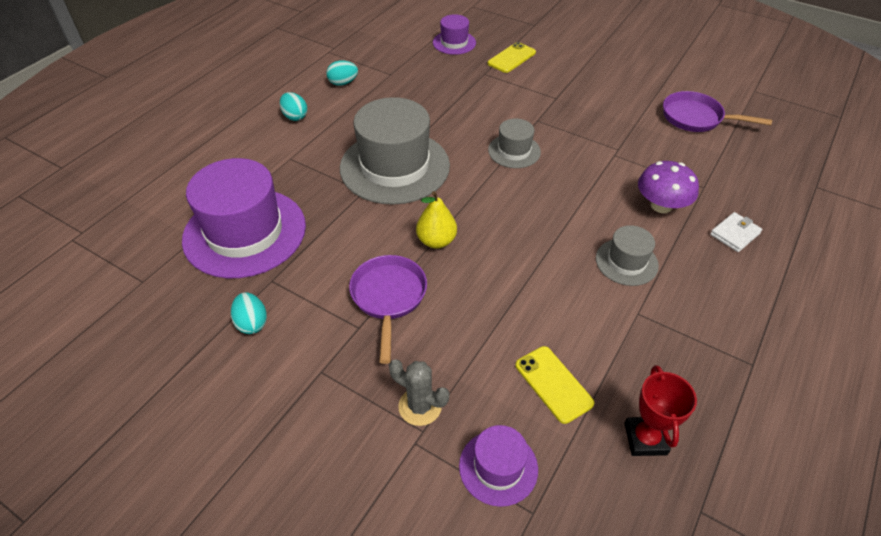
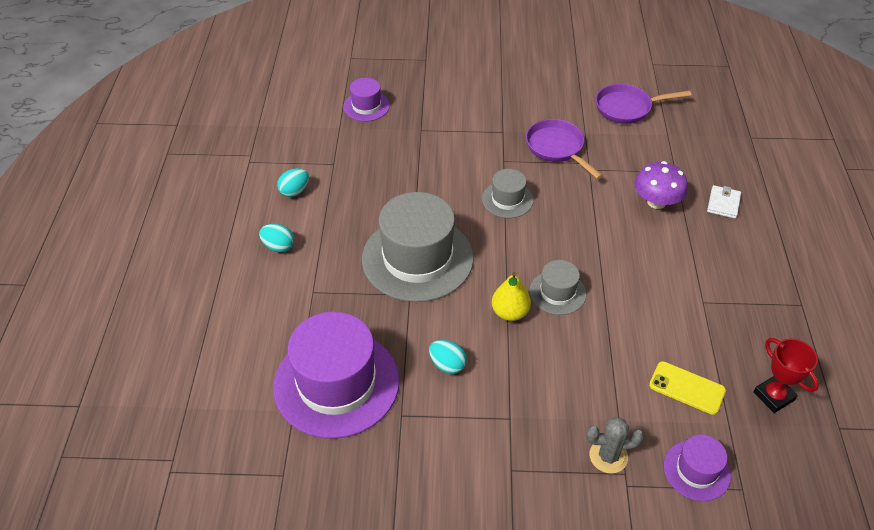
camera: 30 degrees left, 0 degrees up
(252, 323) = (418, 460): turquoise egg -> turquoise egg (447, 365)
(388, 297) = (512, 381): purple pan -> purple pan (557, 148)
(511, 58) = (432, 104): yellow phone -> none
(626, 262) = (666, 263): grey hat -> grey hat (557, 292)

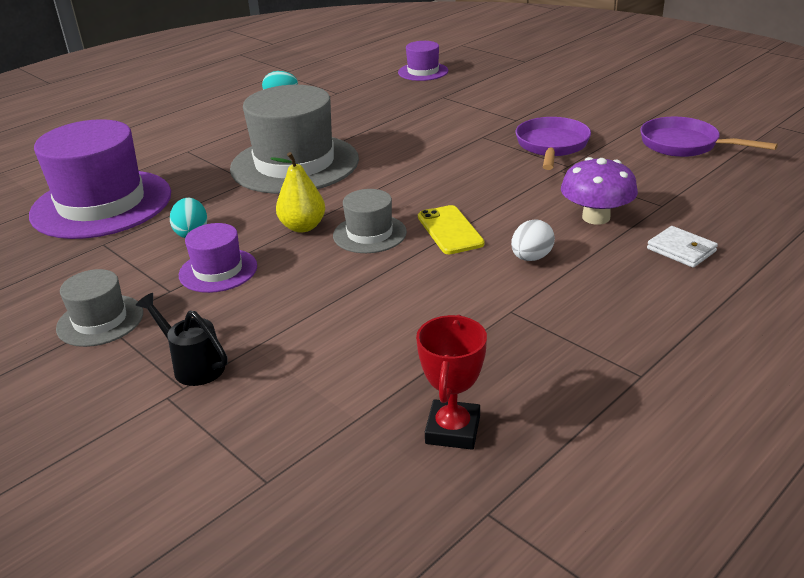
camera: 45 degrees right, 15 degrees down
(278, 246) = (213, 120): turquoise egg -> none
(507, 199) = (439, 160): grey hat -> grey hat (100, 320)
(608, 456) = (193, 365): grey cactus -> black watering can
(664, 255) = (531, 258): none -> white egg
(687, 388) = (365, 364): yellow phone -> yellow phone (450, 230)
(696, 470) = (250, 432): purple hat -> purple hat (218, 270)
(723, 204) = (681, 250): white wallet -> white wallet turned 75 degrees clockwise

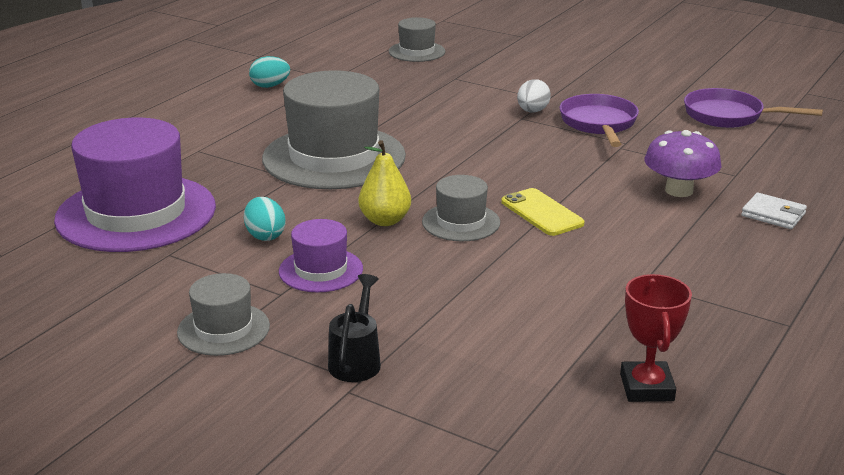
camera: 15 degrees left, 5 degrees down
(193, 365) = (356, 360): black watering can -> black watering can turned 75 degrees clockwise
(423, 72) = (417, 52): purple hat -> grey hat
(531, 258) = (636, 232): white egg -> white egg (532, 111)

